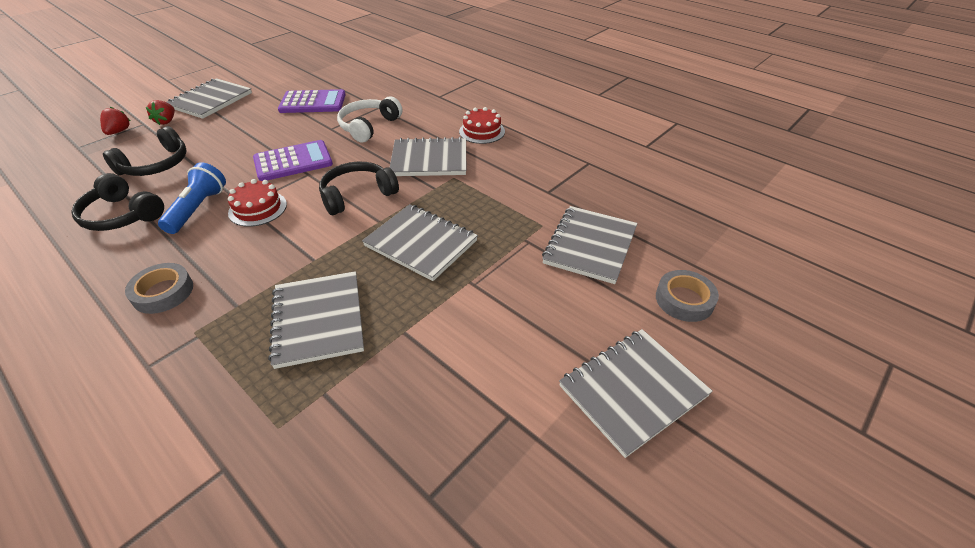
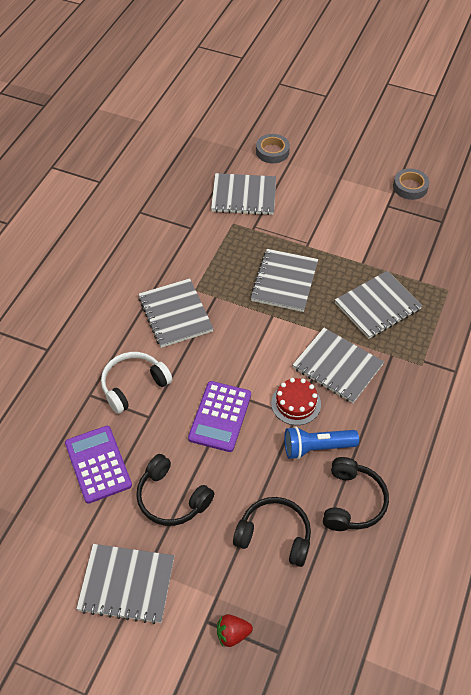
camera: 110 degrees left, 10 degrees up
(163, 292) = (405, 405): grey tape -> grey tape (410, 187)
(166, 121) = (192, 597): red strawberry -> none
(293, 161) = (220, 416): purple calculator -> purple calculator turned 120 degrees counterclockwise
(357, 195) = (247, 343): black headphones -> black headphones (171, 498)
(368, 126) = (133, 385): white headphones -> white headphones turned 135 degrees clockwise
(482, 131) = (112, 292): red cake -> none
(632, 391) = (347, 165): grey notebook -> grey notebook (337, 367)

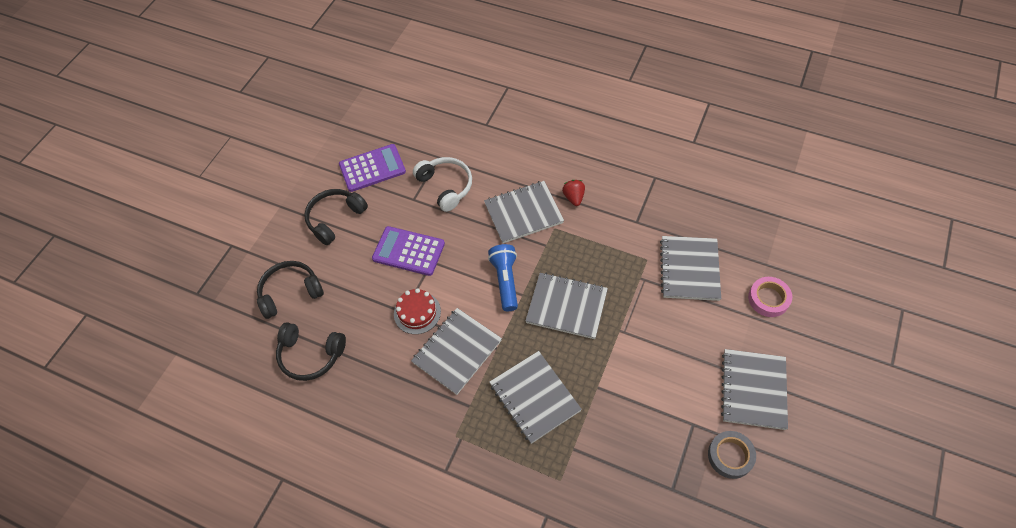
camera: 95 degrees right, 5 degrees up
(126, 584) = (270, 194): grey notebook -> grey notebook (753, 390)
(232, 634) = (217, 262): red strawberry -> red strawberry (573, 197)
(272, 151) = (768, 299): grey tape -> pink tape
(274, 535) = (290, 292): black headphones -> black headphones turned 135 degrees counterclockwise
(317, 448) = (368, 328): blue flashlight -> blue flashlight (505, 281)

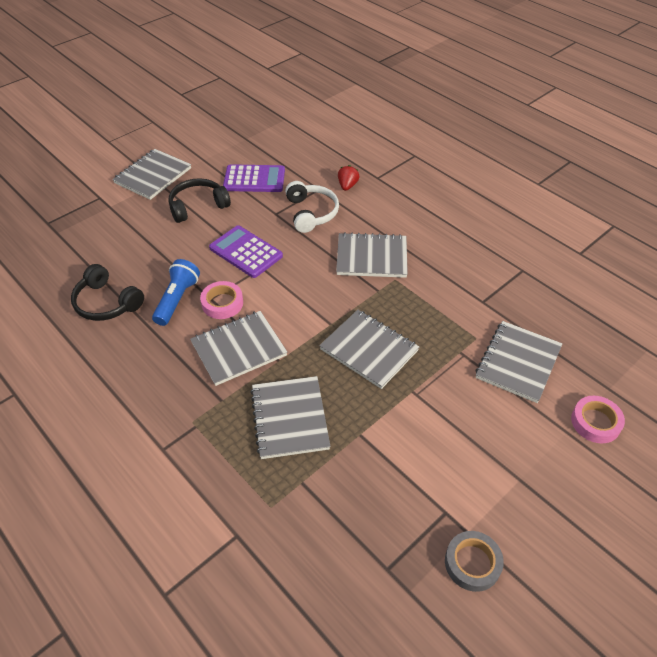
camera: 20 degrees right, 10 degrees down
(290, 292) = (123, 248): black headphones -> none
(417, 312) = (222, 303): red cake -> pink tape
(505, 281) = (321, 307): blue flashlight -> blue flashlight (177, 299)
(573, 197) = (429, 260): red strawberry -> red strawberry (347, 186)
(753, 390) = (533, 506): grey notebook -> grey notebook (153, 176)

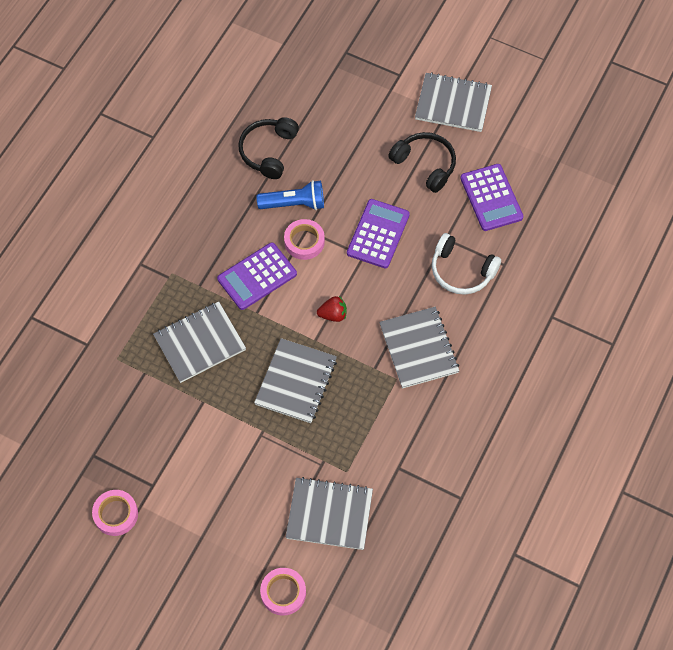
camera: 70 degrees right, 15 degrees up
(239, 349) = (257, 276): grey notebook -> purple calculator
(311, 213) = (461, 271): white headphones -> white headphones turned 60 degrees clockwise
(347, 186) = (522, 291): red strawberry -> red strawberry (333, 314)
(472, 563) = (116, 514): grey tape -> pink tape

